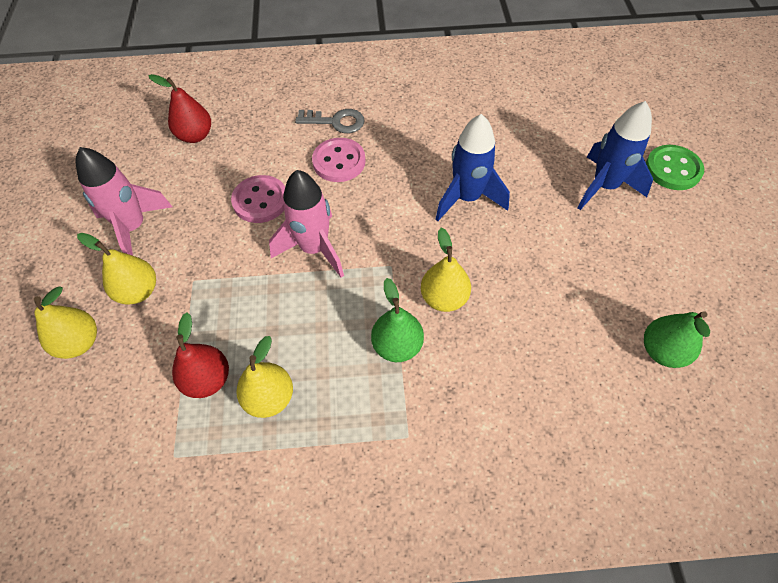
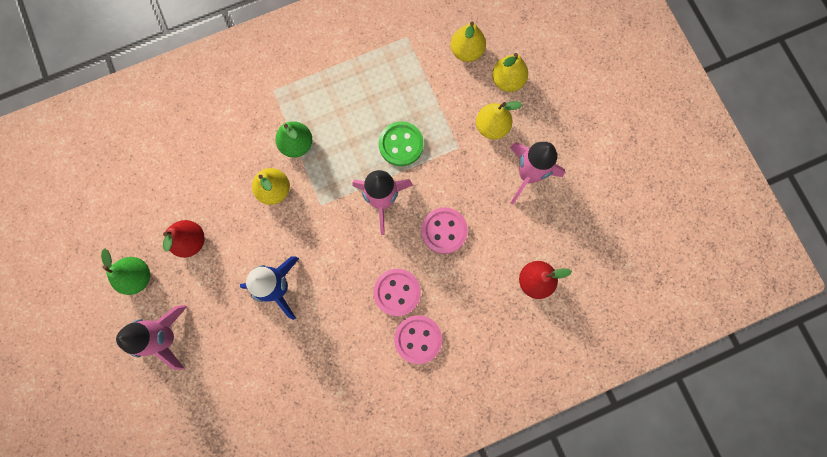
camera: 160 degrees right, 20 degrees up
(207, 379) = (410, 84): red pear -> red pear (191, 241)
(269, 398) = (366, 86): yellow pear -> yellow pear (466, 51)
(336, 121) = (418, 339): grey key -> pink button
(604, 186) = (166, 337): blue rocket -> pink rocket
(662, 351) = (118, 197): green pear -> green pear (137, 277)
(672, 169) = (108, 377): green button -> green button (401, 144)

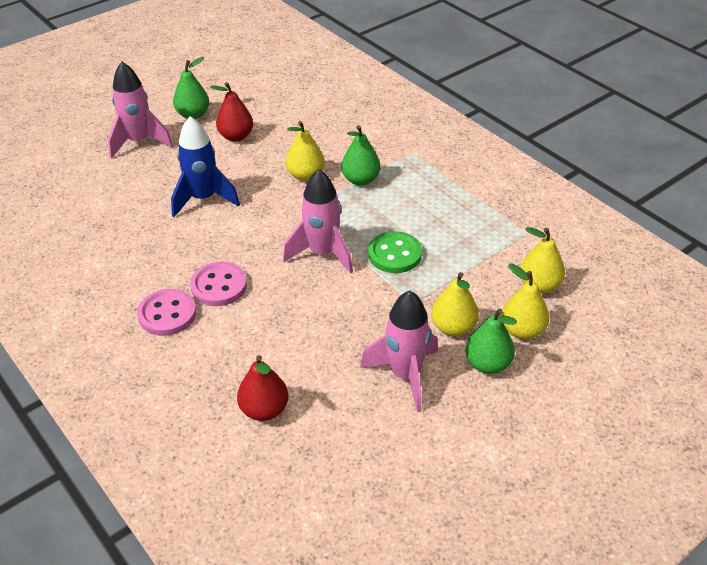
camera: 75 degrees right, 35 degrees down
(444, 231) = (303, 310): pink button -> none
(532, 116) = (488, 364): none -> green pear

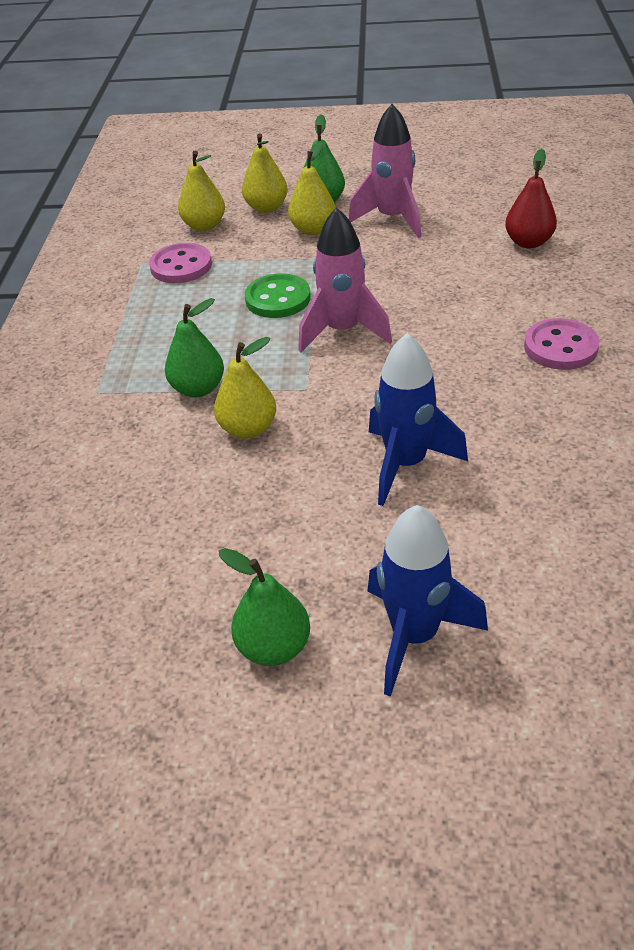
camera: 135 degrees left, 0 degrees up
(139, 142) = (414, 635): pink rocket -> blue rocket
(219, 286) = (482, 349): pink button -> pink button (181, 266)
(236, 136) = (259, 550): red pear -> none

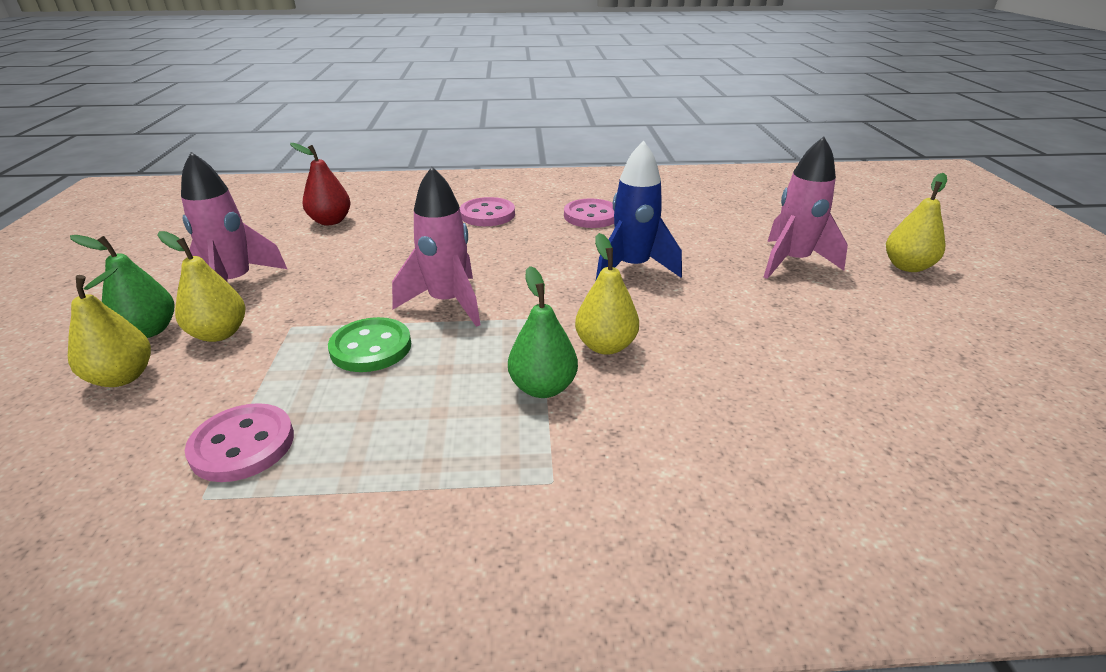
camera: 100 degrees left, 10 degrees down
(204, 226) = (127, 436): yellow pear -> yellow pear (907, 266)
(273, 647) = (843, 311): green pear -> none
(414, 635) = (792, 262): blue rocket -> pink rocket
(567, 439) = (591, 216): none -> pink button

